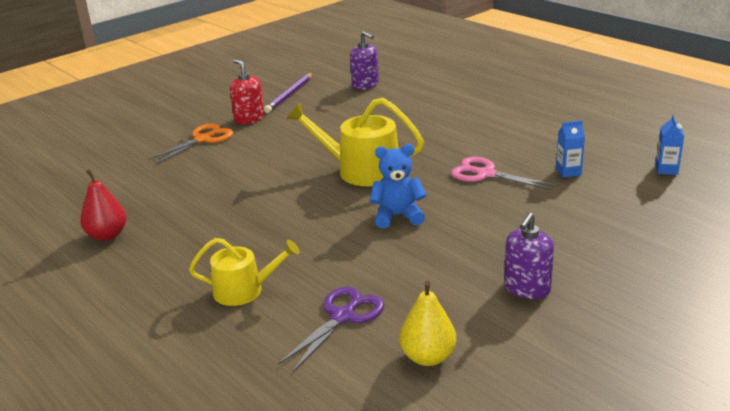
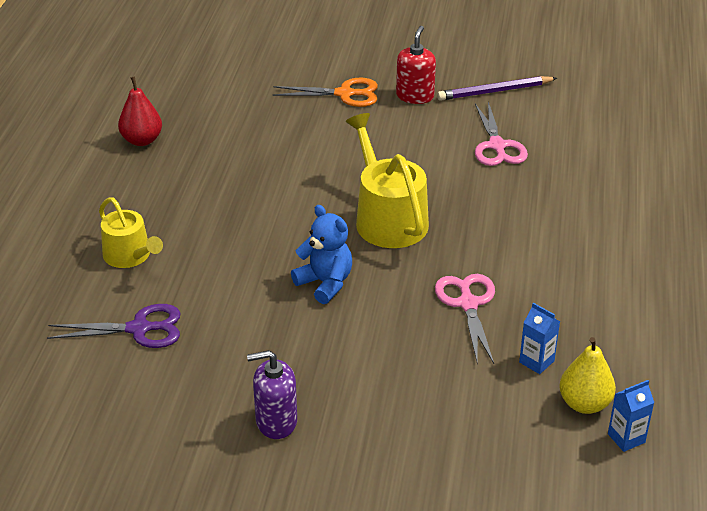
camera: 50 degrees right, 10 degrees up
(344, 112) = (497, 146): none -> pink scissors
(365, 85) = (578, 127): purple soap dispenser -> none
(428, 357) = (123, 404): yellow pear -> yellow pear (584, 403)

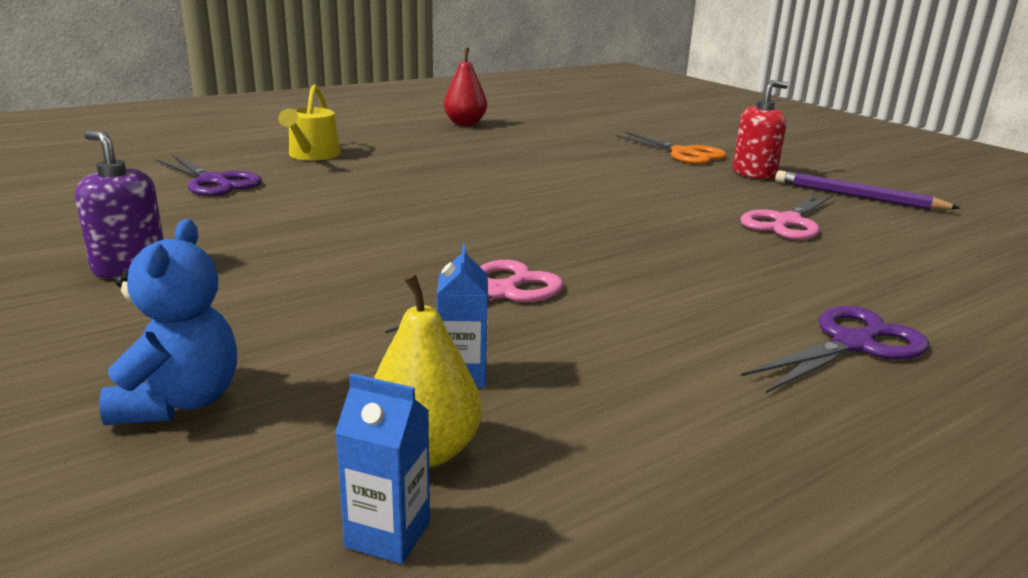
camera: 45 degrees right, 15 degrees down
(325, 283) = (402, 221): blue teddy bear -> blue teddy bear (180, 402)
(387, 218) = (557, 215): yellow watering can -> none
(631, 235) = (852, 344): none -> purple scissors

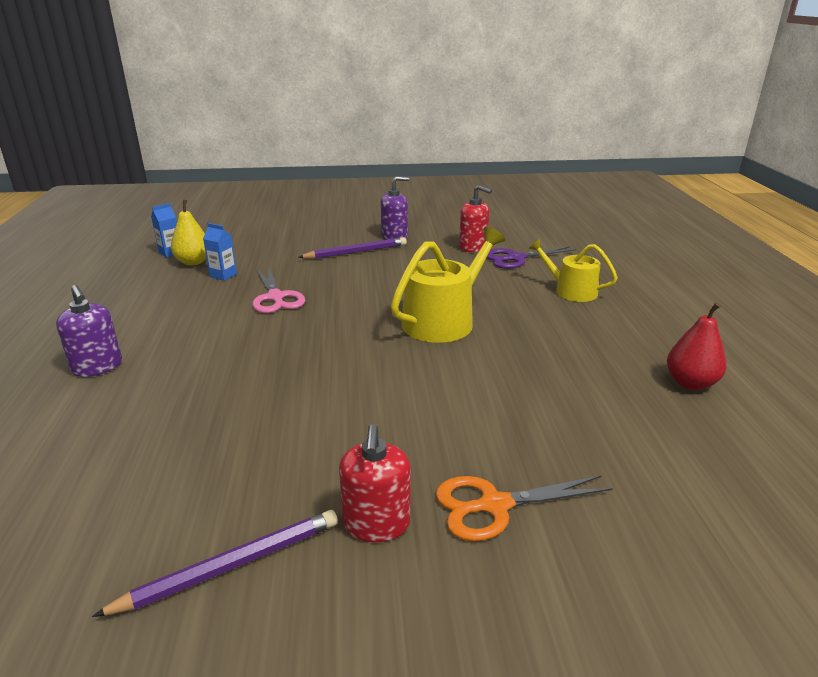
camera: 120 degrees right, 5 degrees up
(171, 207) = (473, 247): none -> red soap dispenser
(180, 402) = (271, 238): blue teddy bear -> none
(239, 281) = (356, 252): none -> purple pencil
(450, 192) = (444, 320): none -> yellow watering can
(787, 222) = (237, 450): pink scissors -> none
(852, 344) = (97, 367): purple scissors -> purple soap dispenser

